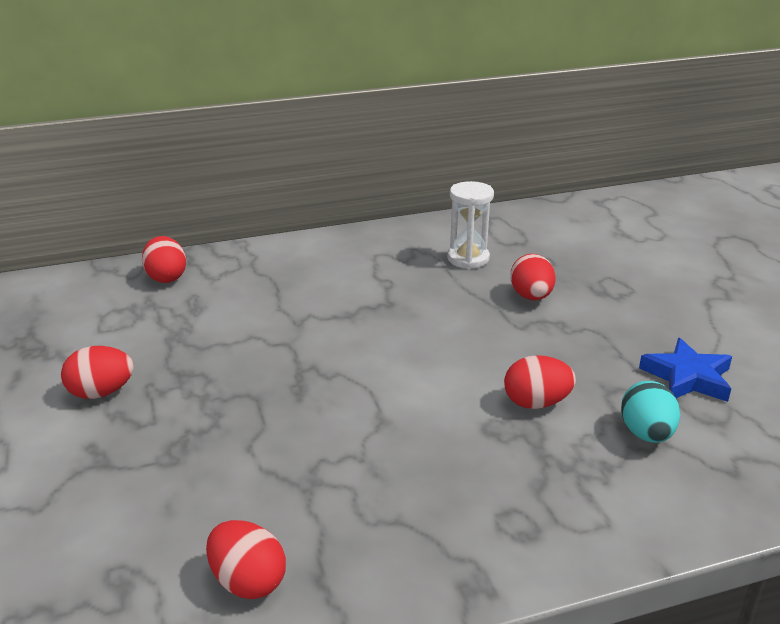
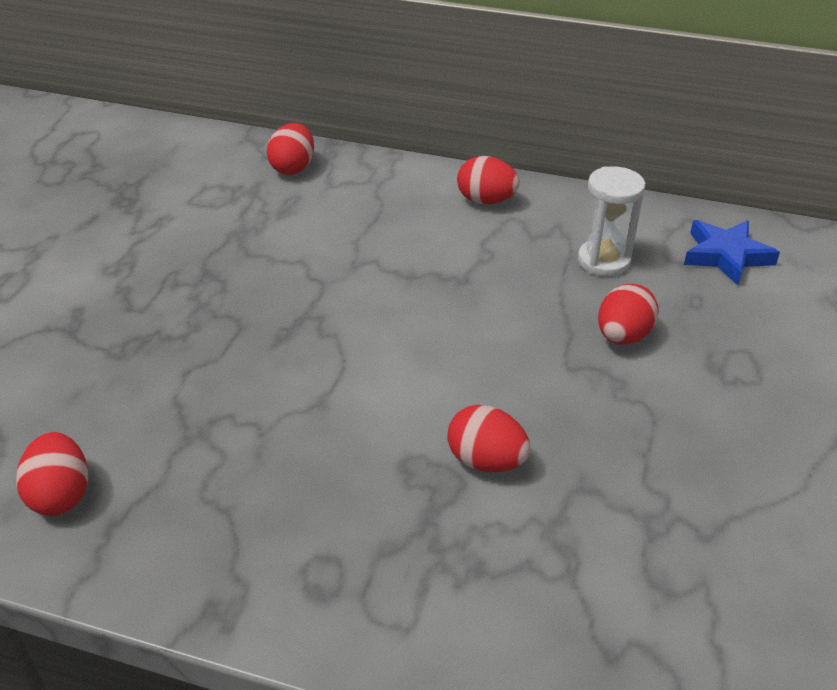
camera: 35 degrees right, 10 degrees up
(101, 392) = (132, 263): red egg -> red egg (486, 200)
(646, 434) = (563, 558): turquoise egg -> none
(687, 377) = (694, 519): blue star -> blue star (726, 256)

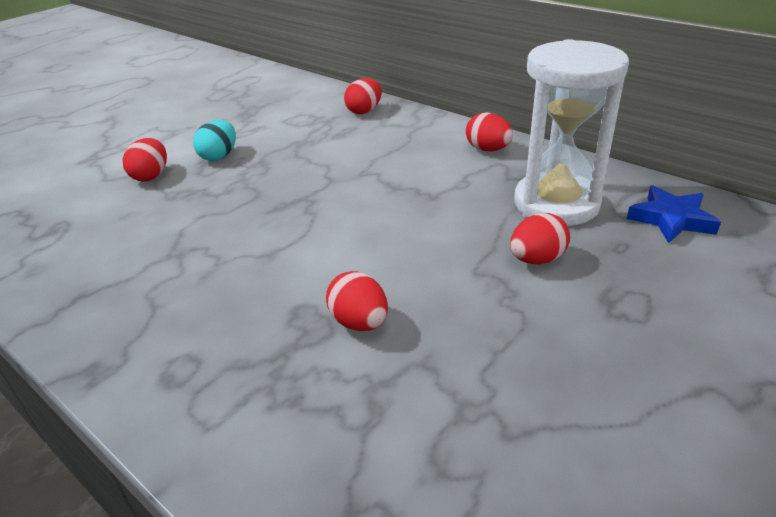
camera: 25 degrees right, 5 degrees down
(61, 495) = (68, 270): red egg -> red egg (151, 176)
(140, 277) = (219, 156): none -> turquoise egg
(603, 261) = (556, 204): white hourglass -> white hourglass, size x1.86

